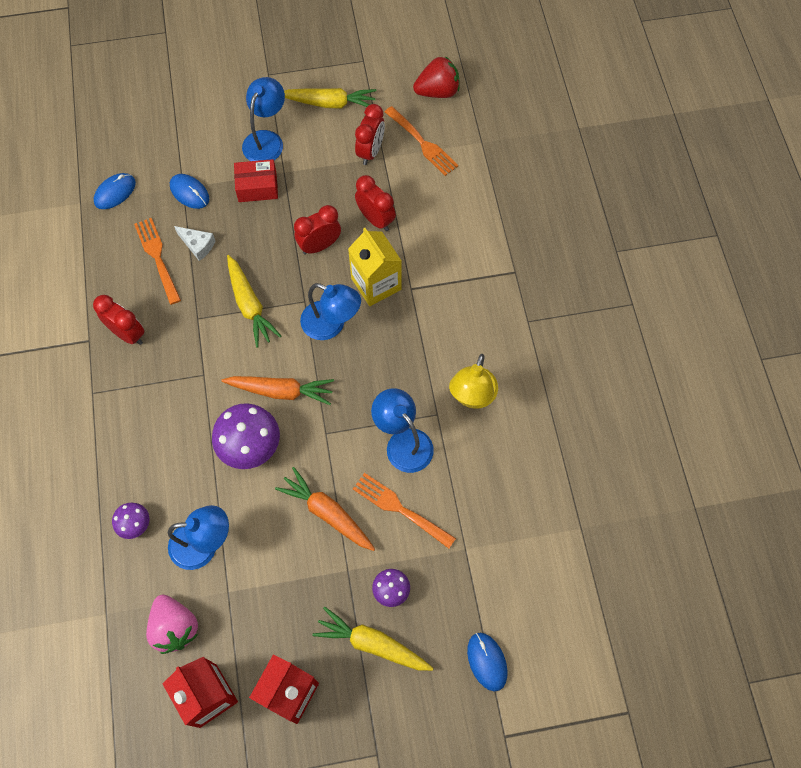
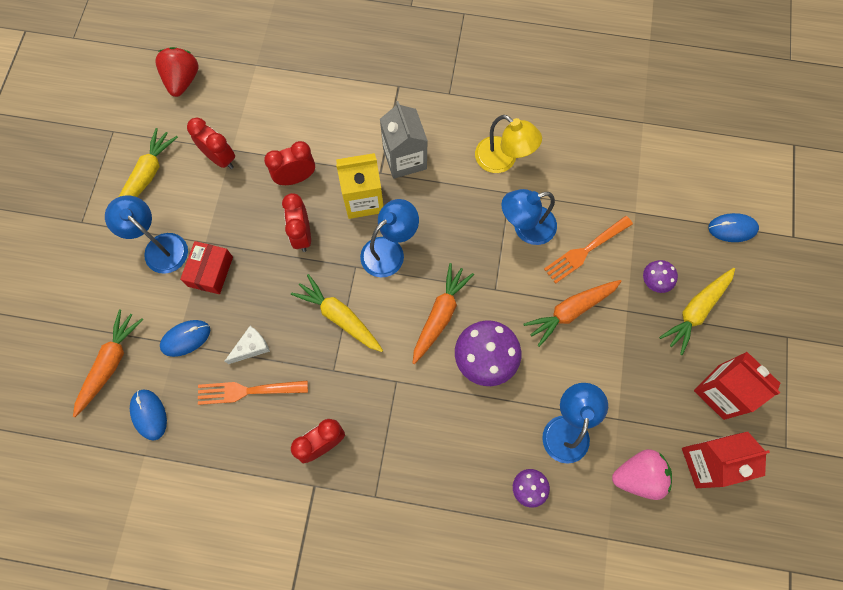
camera: 70 degrees left, 5 degrees up
(150, 147) = (110, 363): none -> orange carrot
(250, 305) = (339, 317): yellow carrot -> yellow carrot turned 135 degrees counterclockwise
(422, 143) = (233, 112): orange fork -> none
(435, 305) = (404, 159): none -> grey carton

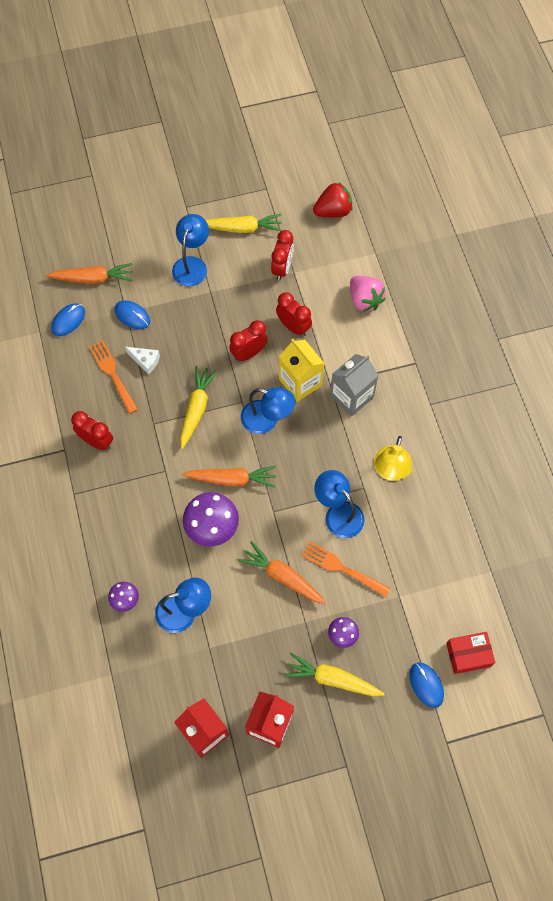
camera: 65 degrees right, 5 degrees down
(210, 271) = (189, 306): red box -> red box (468, 655)
(638, 476) = (170, 680): pink strawberry -> pink strawberry (364, 300)

